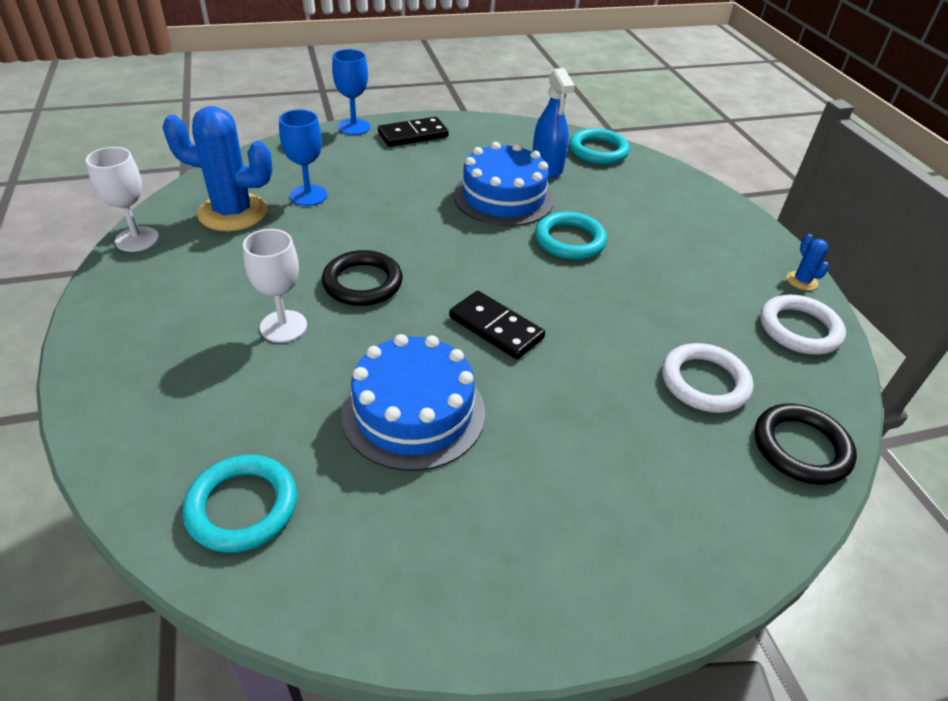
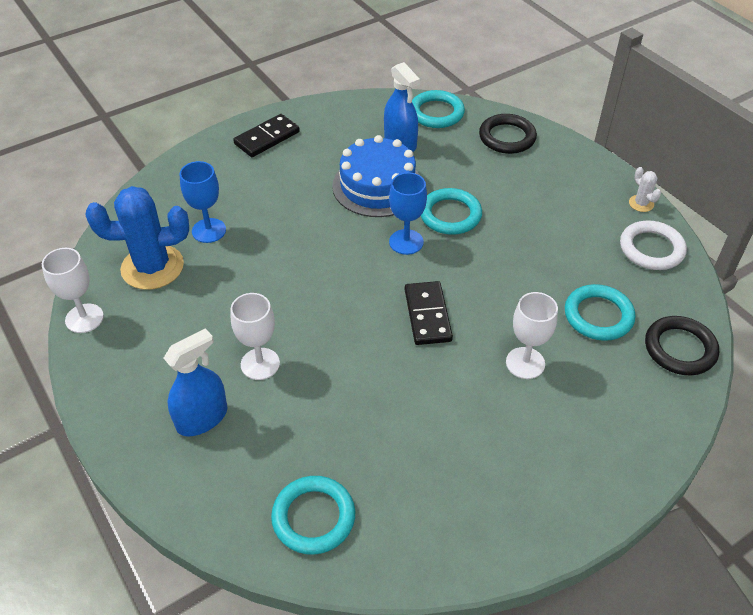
camera: 15 degrees left, 5 degrees up
(188, 362) = (202, 418): none -> blue spray bottle
(354, 127) = (208, 143): blue goblet -> blue goblet (406, 242)
(363, 283) = (302, 305): black ring -> black ring (507, 137)
(413, 412) = (399, 405): blue cake -> none
(495, 328) = (427, 315): black domino -> black domino turned 60 degrees clockwise
(590, 408) = (525, 363): none -> white goblet
(704, 382) = (598, 316): white ring -> turquoise ring
(801, 281) = (641, 203): blue cactus -> white cactus

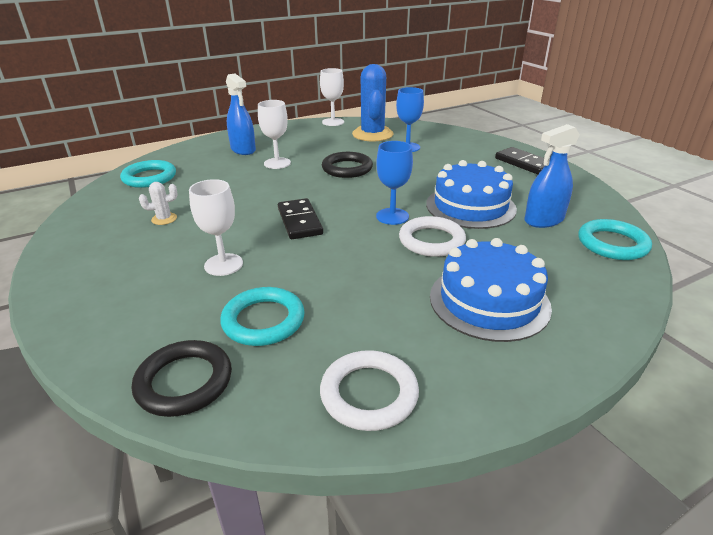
camera: 95 degrees right, 15 degrees down
(427, 315) = (300, 221): black domino -> black domino turned 75 degrees clockwise
(450, 215) = (431, 240): turquoise ring -> white ring
(507, 137) = (587, 290): black ring -> black ring (347, 168)
(534, 187) = (489, 301): none -> blue cake
(641, 203) = (471, 404): white cactus -> white cactus (164, 219)

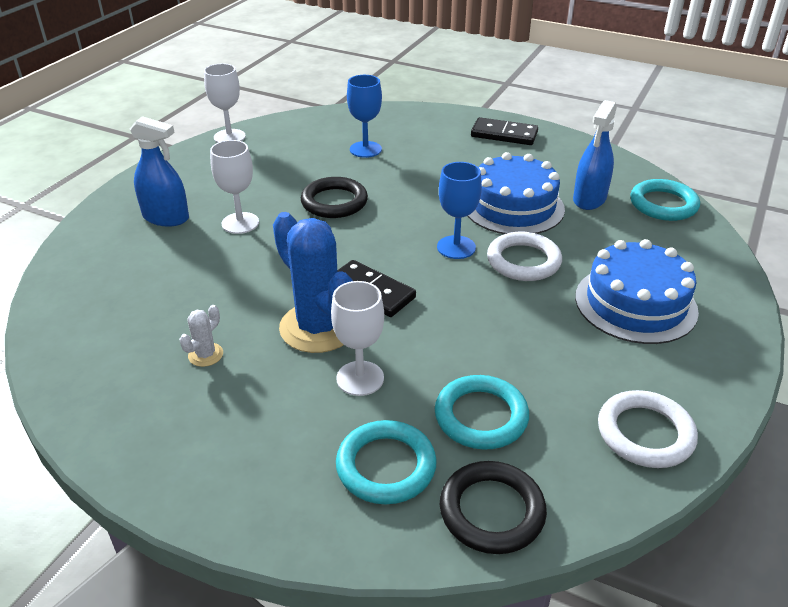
camera: 35 degrees left, 5 degrees up
(149, 177) = (92, 306): turquoise ring -> turquoise ring (386, 466)
(372, 134) = (303, 142): blue cactus -> blue cactus (318, 327)

